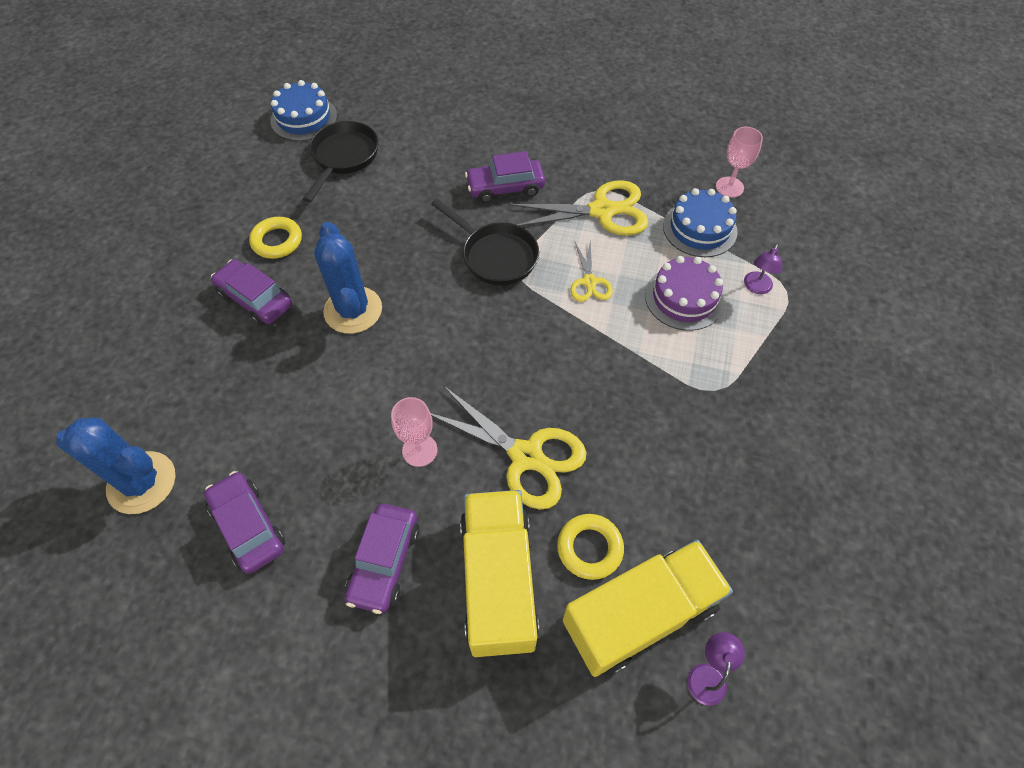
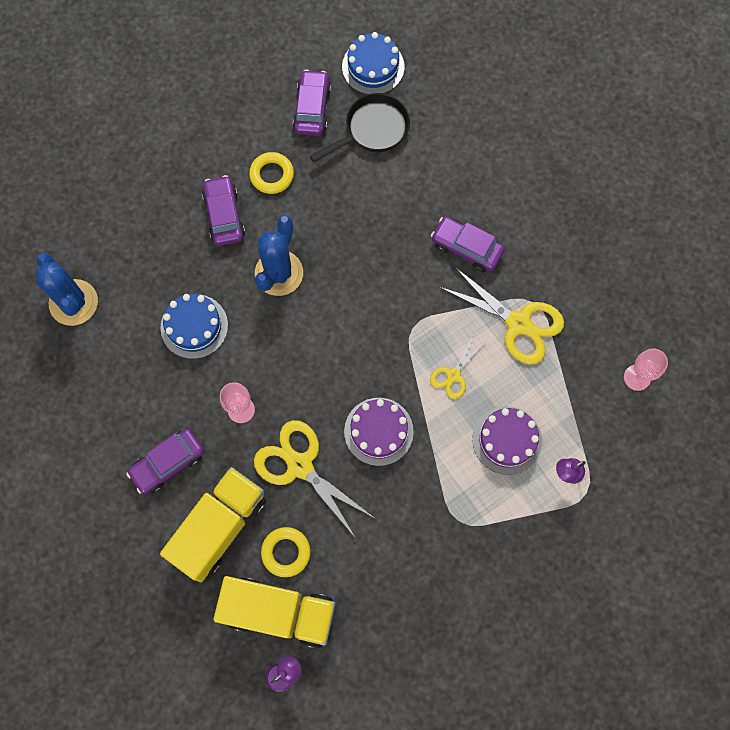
camera: 40 degrees right, 15 degrees up
(248, 526) = (111, 380): purple car -> purple car (312, 108)
(495, 256) = (408, 302): black pan -> none
(526, 456) = (300, 466): yellow scissors -> yellow scissors turned 150 degrees clockwise
(570, 371) = (378, 431): none -> purple cake
(699, 228) = (576, 394): blue cake -> blue cake (194, 326)

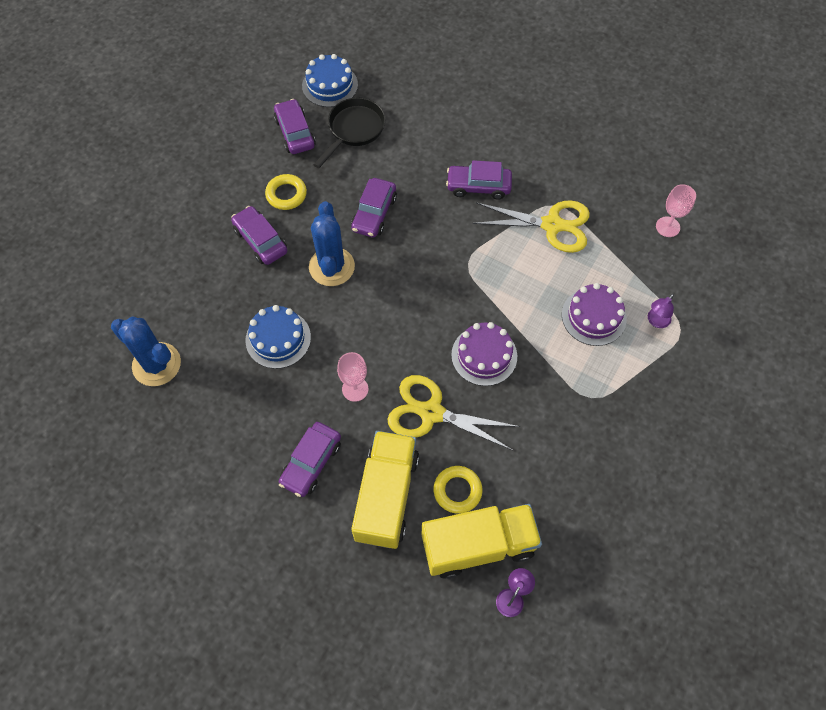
camera: 25 degrees left, 10 degrees down
(347, 233) = (374, 213): none -> purple car
(453, 375) = (522, 285): yellow scissors -> none

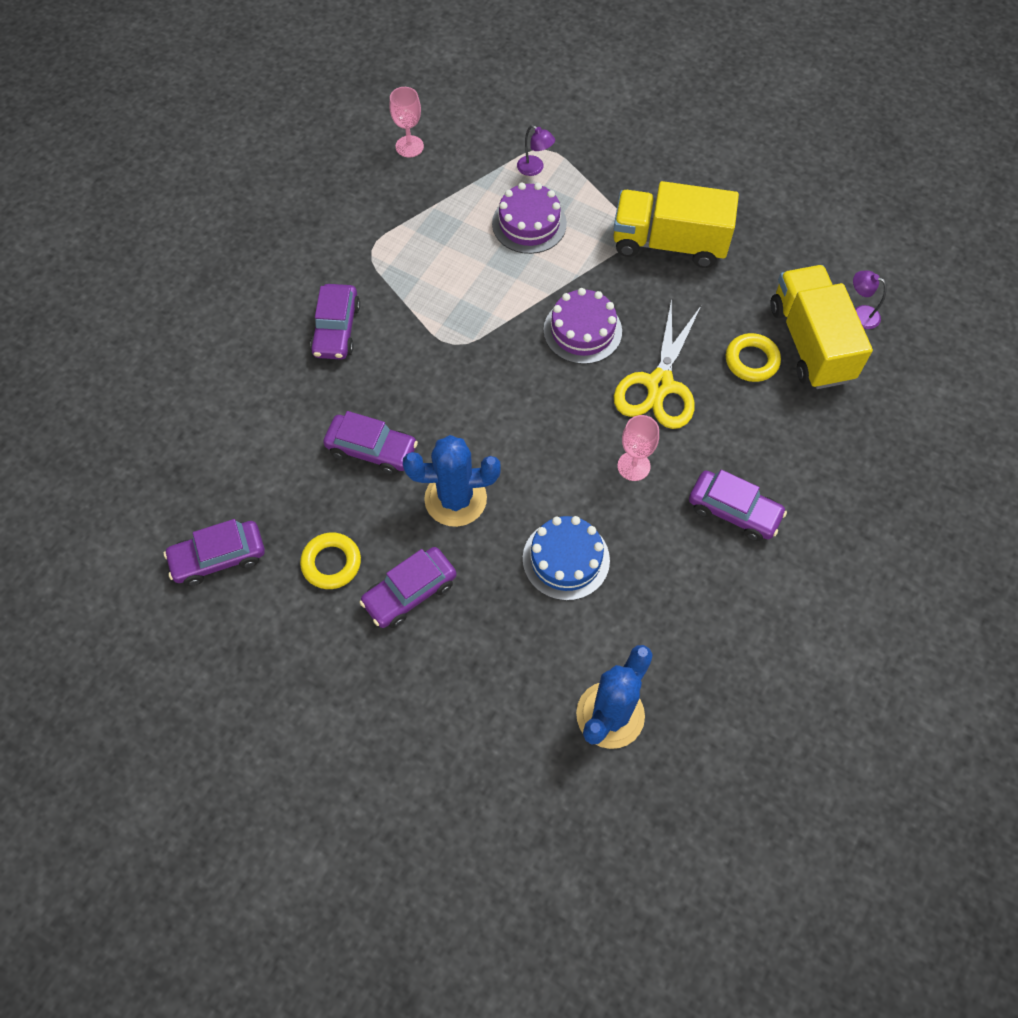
camera: 90 degrees left, 0 degrees up
(330, 85) = (132, 513): blue cake -> none
(354, 130) = (223, 478): black pan -> none
(386, 496) = (766, 430): yellow truck -> yellow truck (669, 243)
(552, 225) = (401, 255): yellow scissors -> none

